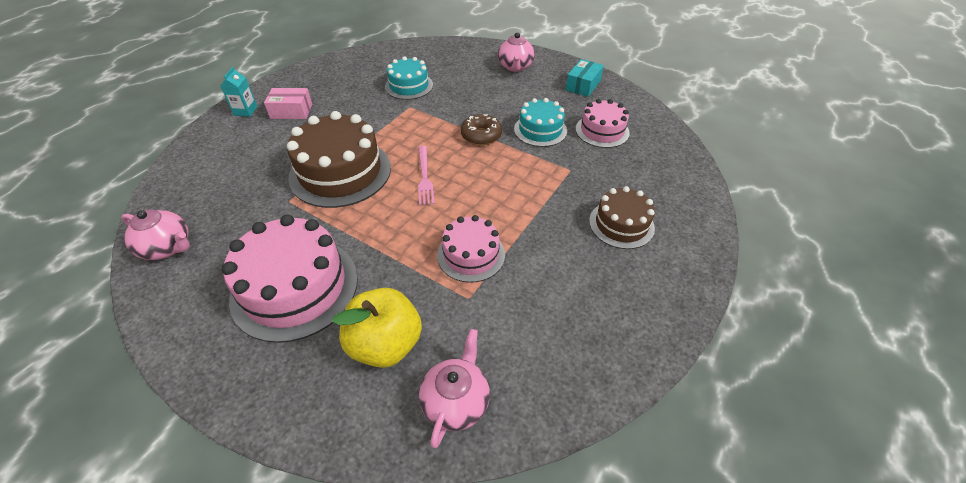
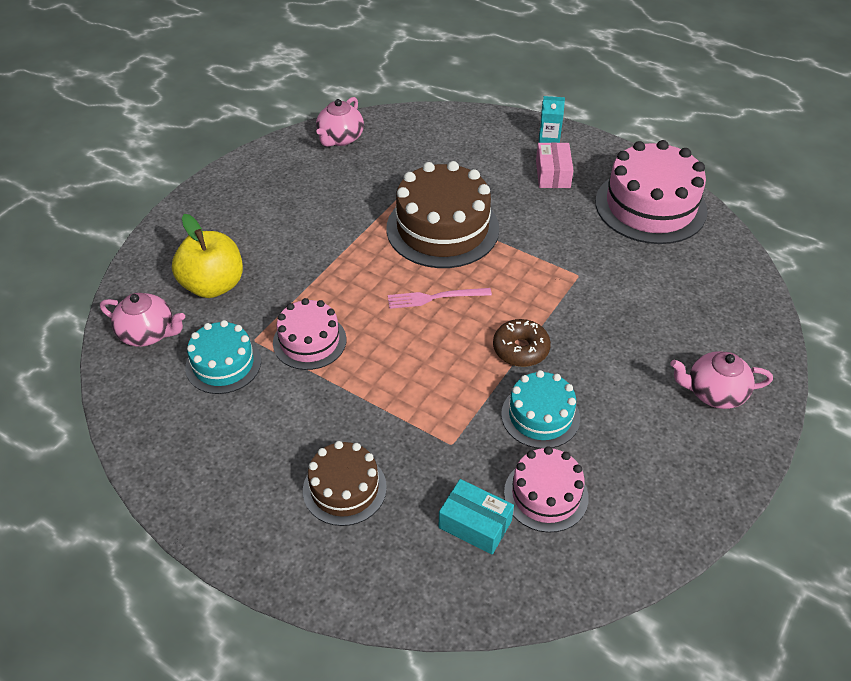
camera: 90 degrees right, 0 degrees up
(295, 287) = (284, 221): pink cake -> pink cake (650, 206)
(409, 86) = (629, 270): turquoise cake -> turquoise cake (223, 364)
(583, 85) = (675, 484): turquoise box -> turquoise box (475, 524)

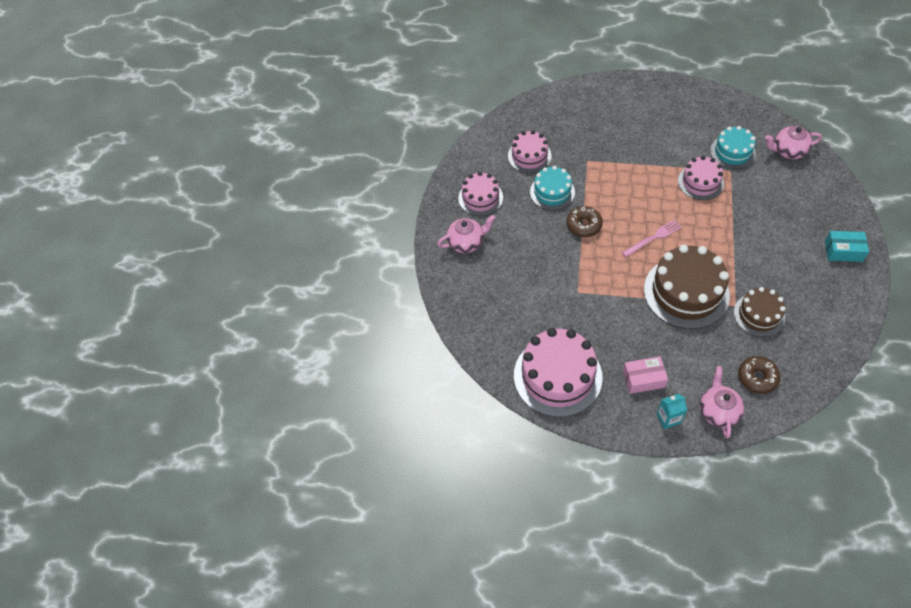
camera: 160 degrees right, 10 degrees up
(213, 285) = (785, 192): yellow apple -> none
(340, 138) = (824, 346): pink teapot -> pink teapot (718, 411)
(344, 488) = (622, 122): brown cake -> brown cake (759, 315)
(432, 139) = (757, 378): none -> brown donut
(475, 524) = (554, 131): turquoise box -> turquoise box (843, 251)
(553, 174) = (643, 379): pink box -> pink box turned 75 degrees counterclockwise
(665, 454) = (480, 198): none -> pink cake

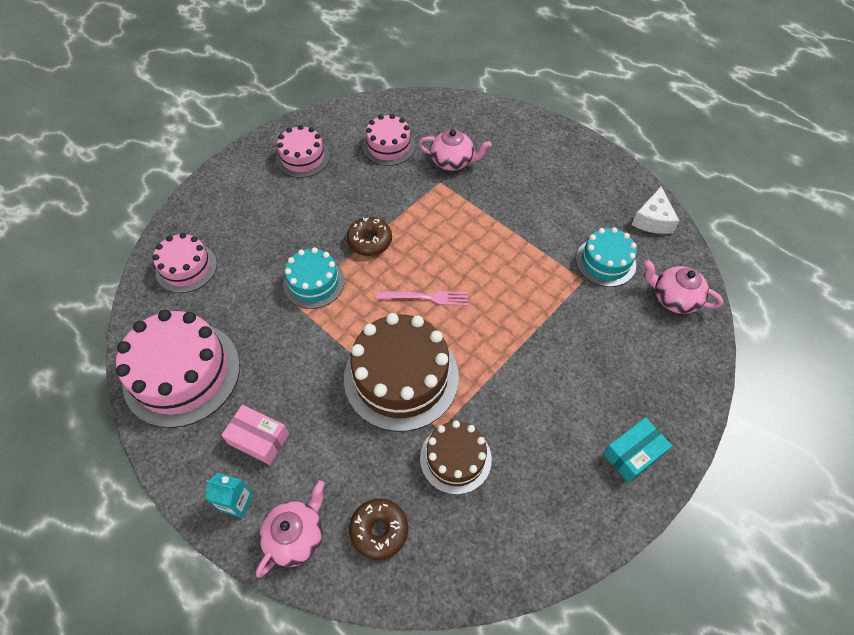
camera: 30 degrees right, 0 degrees up
(466, 242) = (245, 190): pink teapot -> pink teapot (452, 161)
(552, 192) = (374, 191): turquoise cake -> turquoise cake (314, 282)
(700, 182) = (537, 272): pink cake -> pink cake (186, 268)
(735, 109) = (653, 220): none -> white cheese
(843, 251) = (633, 454): turquoise box -> turquoise box turned 75 degrees counterclockwise

